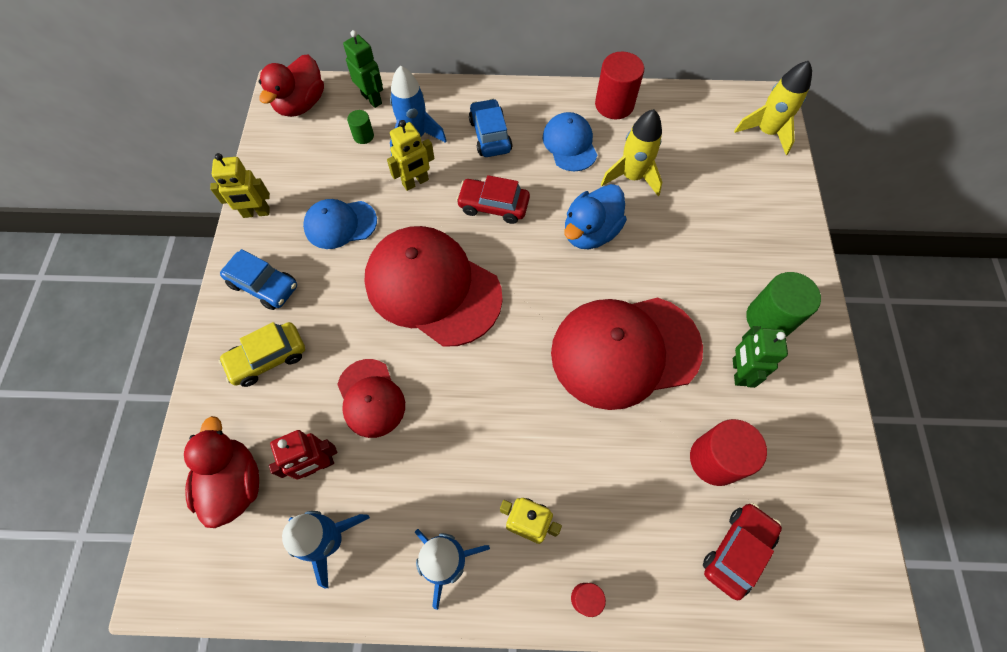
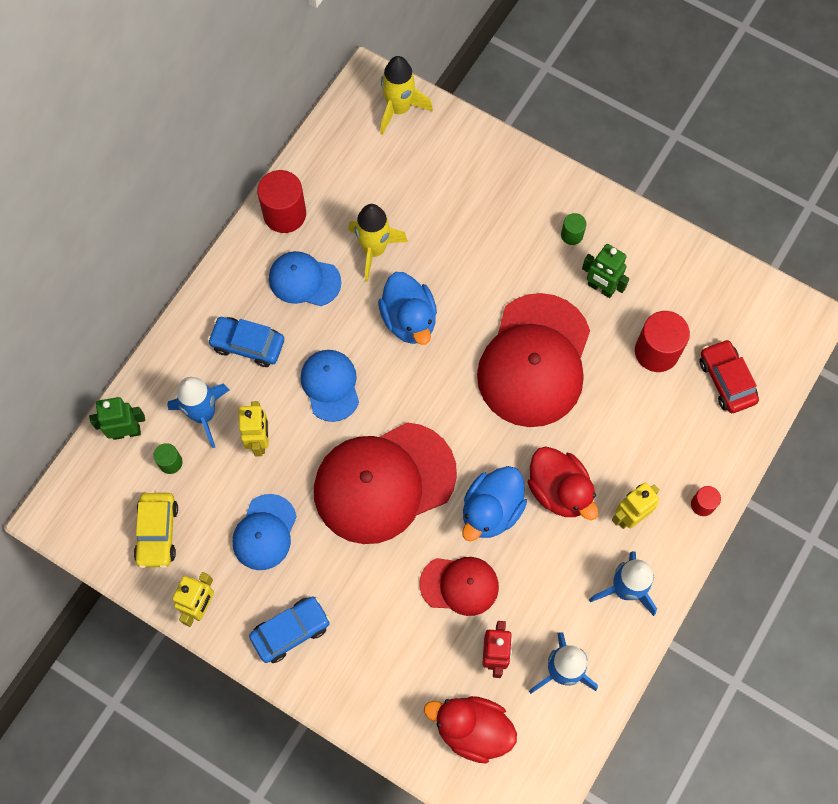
camera: 60 degrees left, 5 degrees up
(268, 358) = (370, 657): yellow car -> yellow car (157, 533)
(301, 104) = (86, 505): red duck -> red duck (559, 490)
(457, 388) = (491, 510): none -> blue duck
(493, 206) = (330, 385): red car -> blue cap
(769, 319) = (572, 235): green cylinder -> green cylinder, size x0.52

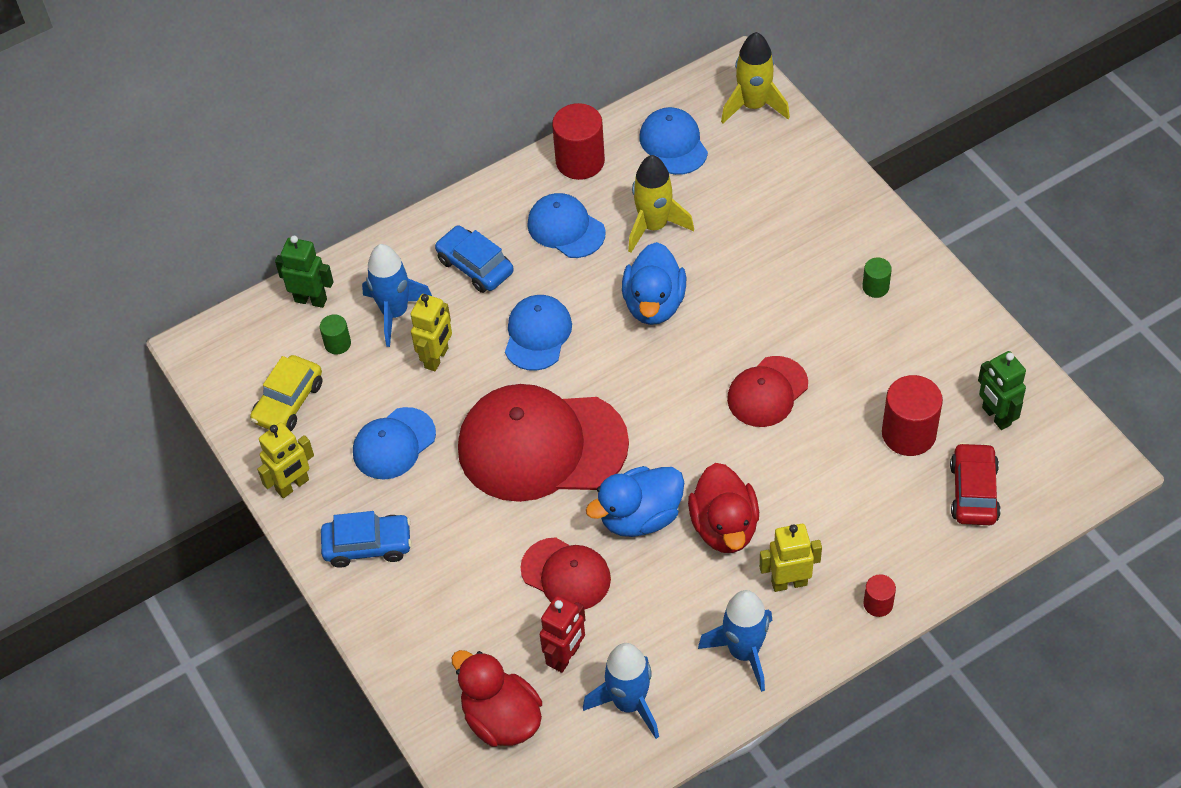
camera: 30 degrees right, 15 degrees down
(352, 168) = (673, 144): none -> blue cap
(534, 360) = (767, 392): red cap -> red cap, size x0.53
(600, 288) = (879, 349): green robot -> green robot (996, 416)

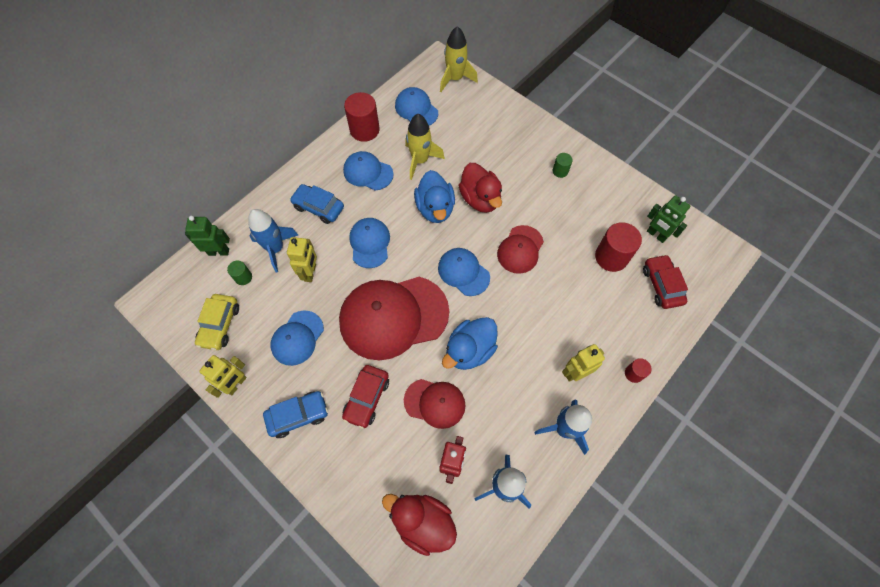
camera: 20 degrees left, 10 degrees up
(470, 546) = (367, 398): none -> red car
(667, 406) = (463, 272): none -> blue cap
(724, 527) = (524, 344): red duck -> red duck (480, 199)

